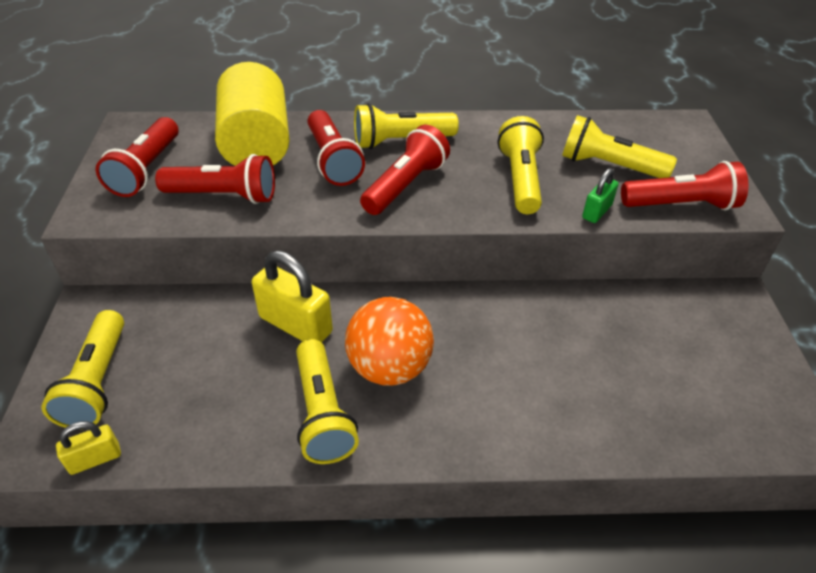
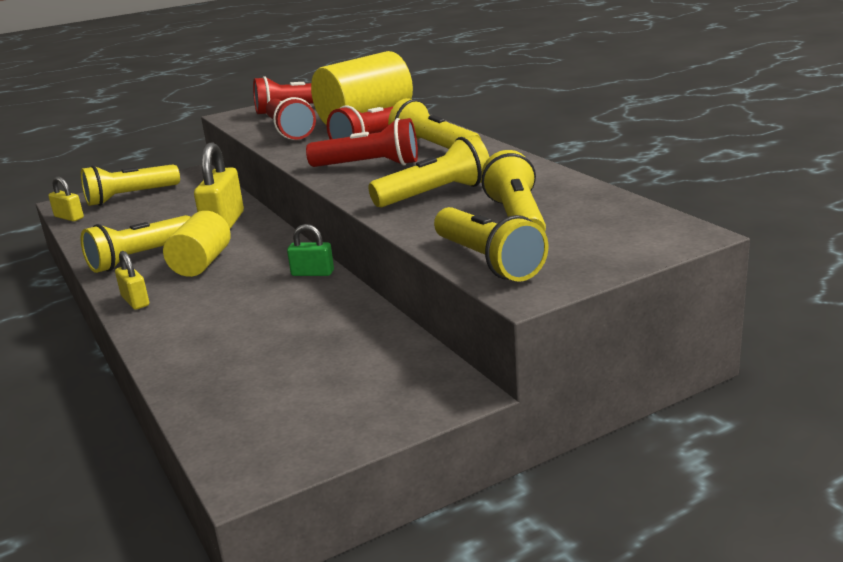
camera: 65 degrees right, 20 degrees down
(389, 367) = (202, 263): orange ball -> yellow cylinder
(442, 441) = (135, 301): none -> yellow padlock
(597, 211) = (422, 231): green padlock -> green padlock (312, 273)
(681, 205) = (488, 262): red flashlight -> yellow flashlight

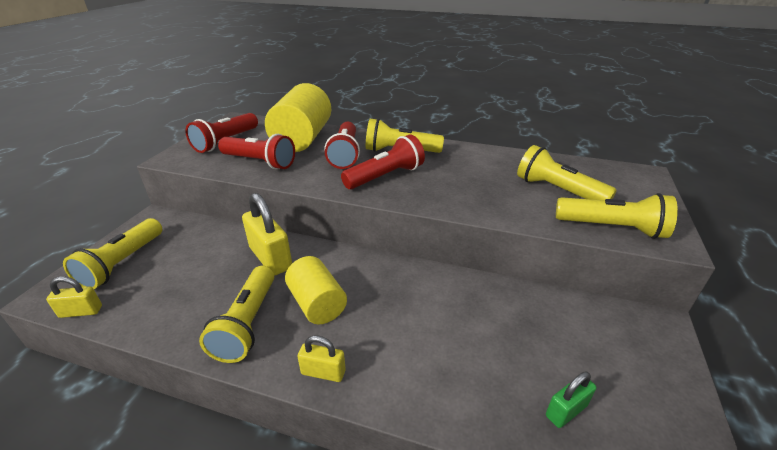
camera: 45 degrees left, 10 degrees up
(312, 273) = (419, 274): green padlock -> green padlock (566, 410)
(435, 194) = (476, 187): yellow flashlight -> none

